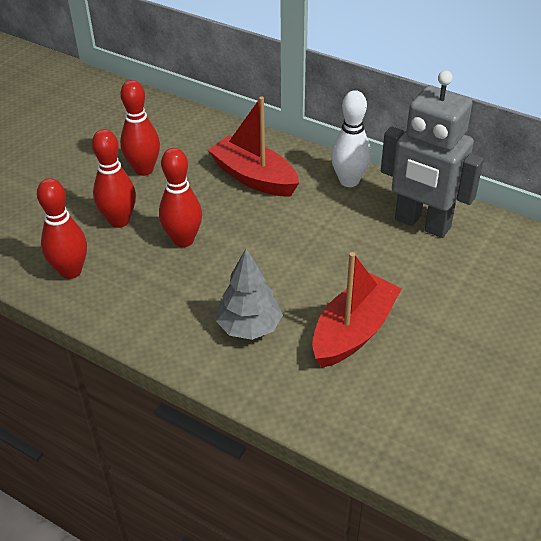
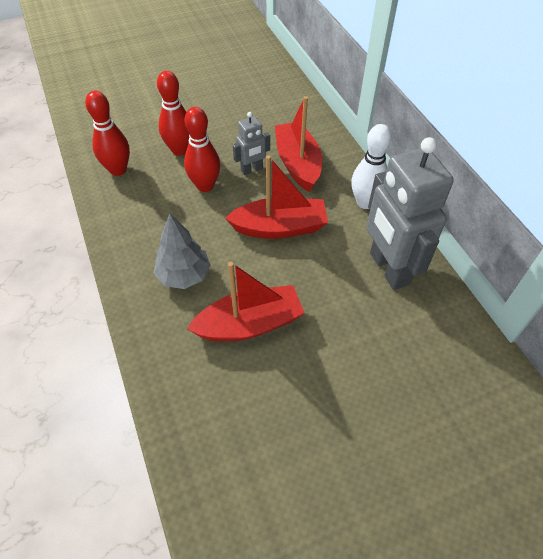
camera: 35 degrees right, 10 degrees up
(144, 169) = (230, 121): red bowling pin -> none
(215, 203) = (252, 170): none -> grey robot
(295, 239) = (279, 227): none -> red boat

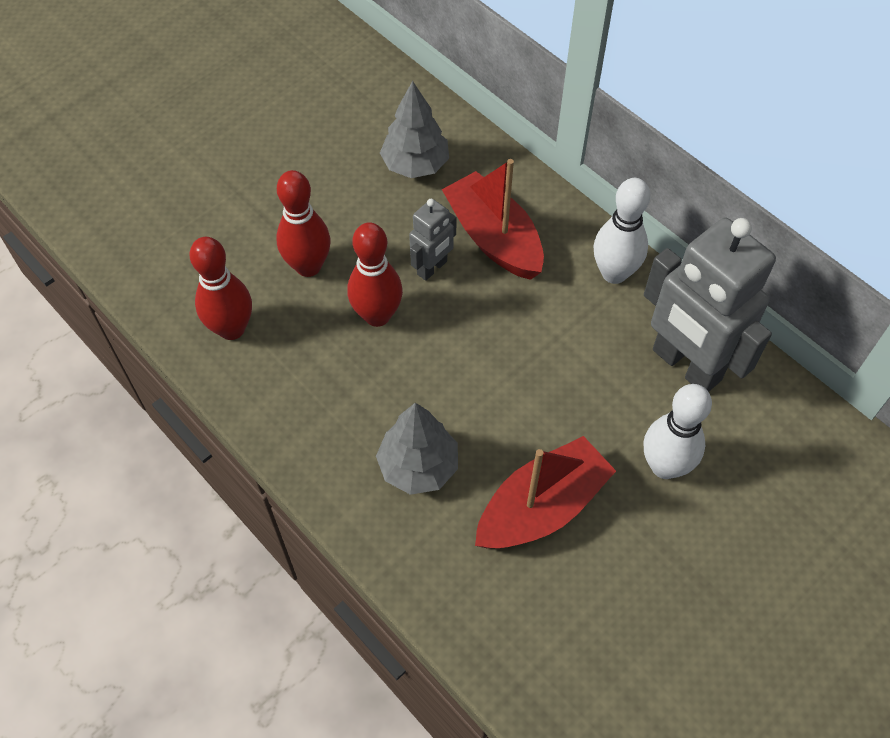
camera: 20 degrees left, 5 degrees up
(270, 115) = (415, 165): none -> grey tree
(279, 227) = (515, 350): red boat -> none
(345, 325) = (664, 466): none -> white bowling pin

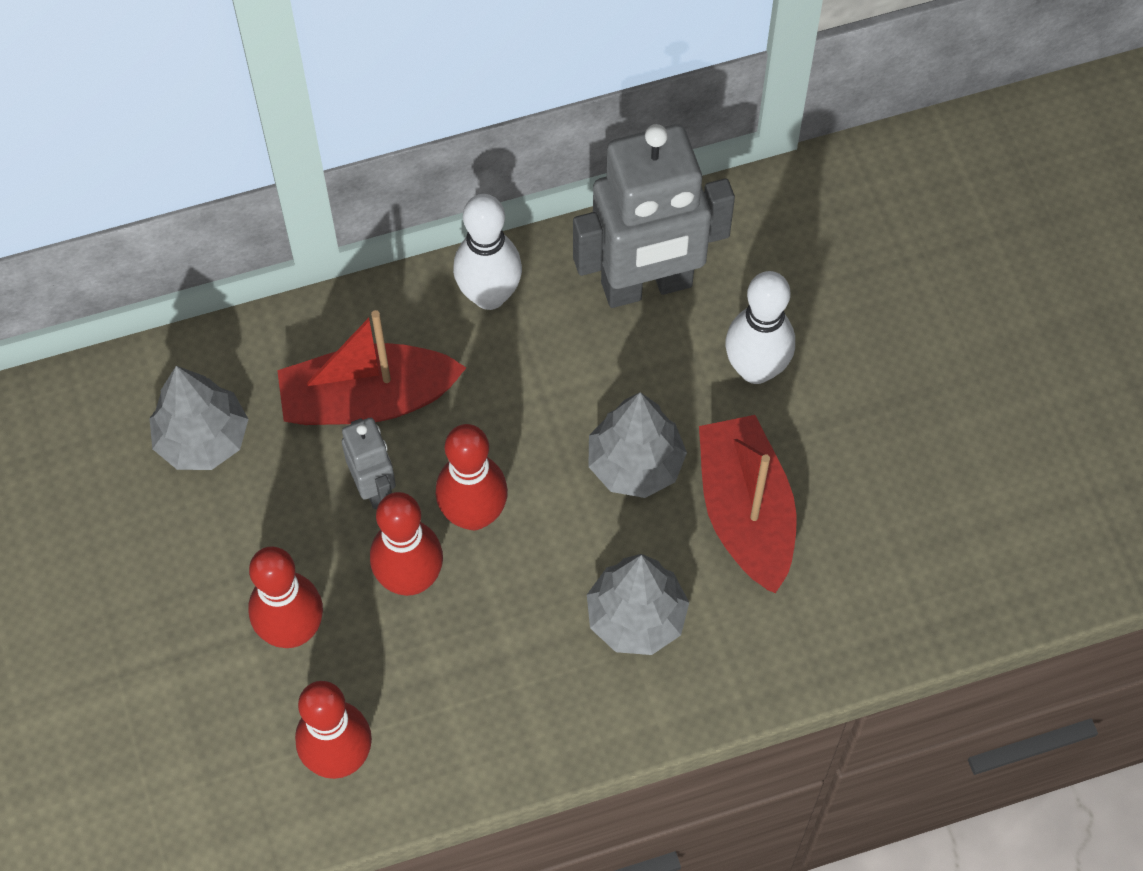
camera: 65 degrees left, 5 degrees up
(444, 332) = (473, 514): none -> red bowling pin
(538, 416) = (635, 464): none -> grey tree

